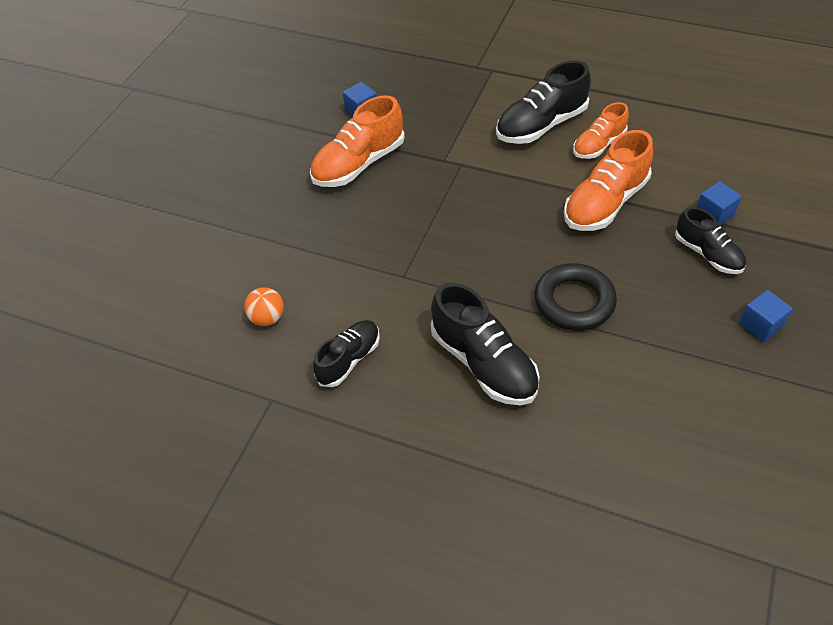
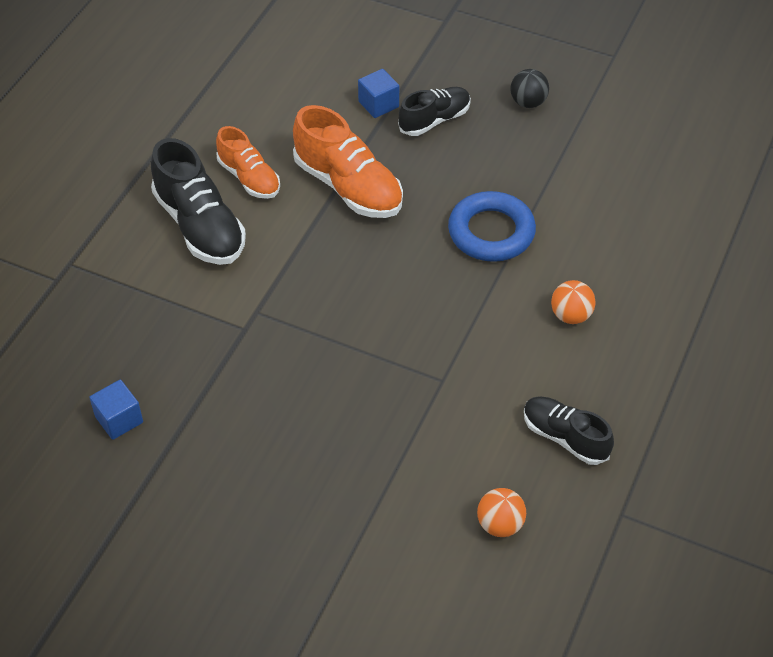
camera: 90 degrees left, 0 degrees up
(359, 164) = (232, 424): orange shoe -> none
(483, 363) = (571, 315): black shoe -> orange ball
(574, 301) = (491, 232): black ring -> blue ring
(760, 325) = (528, 102): blue cube -> black ball

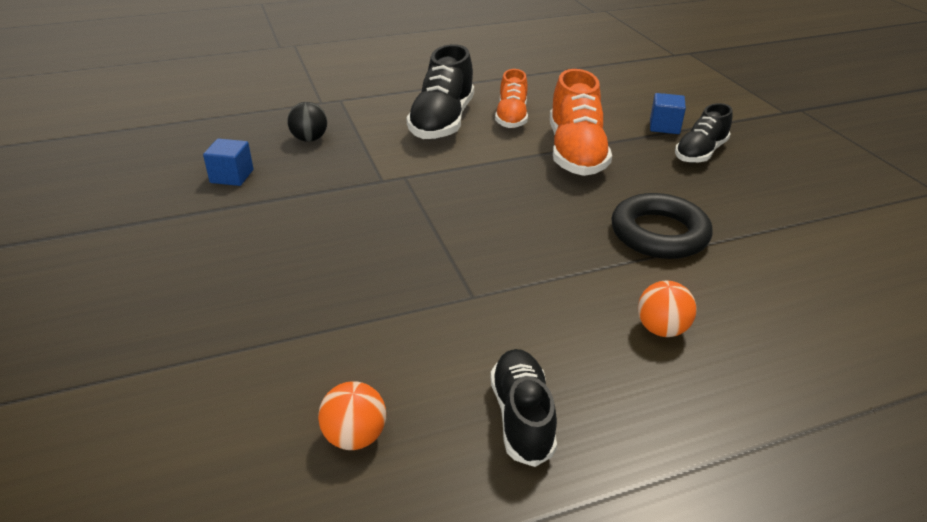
camera: 45 degrees right, 15 degrees down
(434, 120) = (700, 153): black shoe -> black shoe turned 120 degrees clockwise
(491, 232) = (659, 233): blue ring -> black ring
(528, 102) = (805, 180): black ball -> black ball (309, 139)

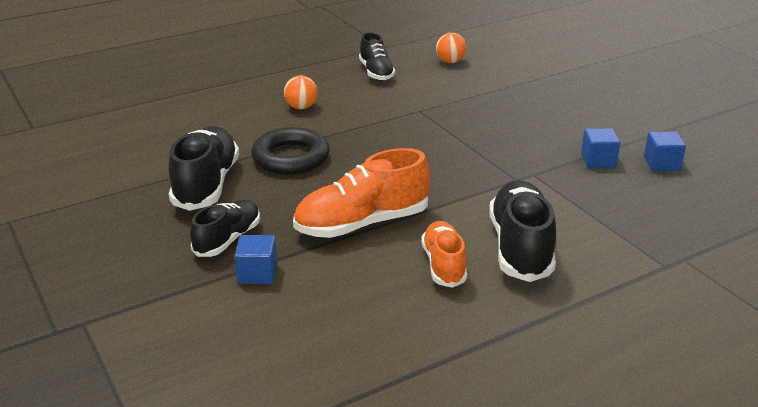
camera: 170 degrees right, 5 degrees down
(295, 188) = (598, 160): none -> blue cube
(309, 139) = (639, 208): black ball -> none
(575, 153) = (362, 224): orange shoe -> orange shoe turned 105 degrees counterclockwise
(749, 209) = (206, 185): none -> black shoe

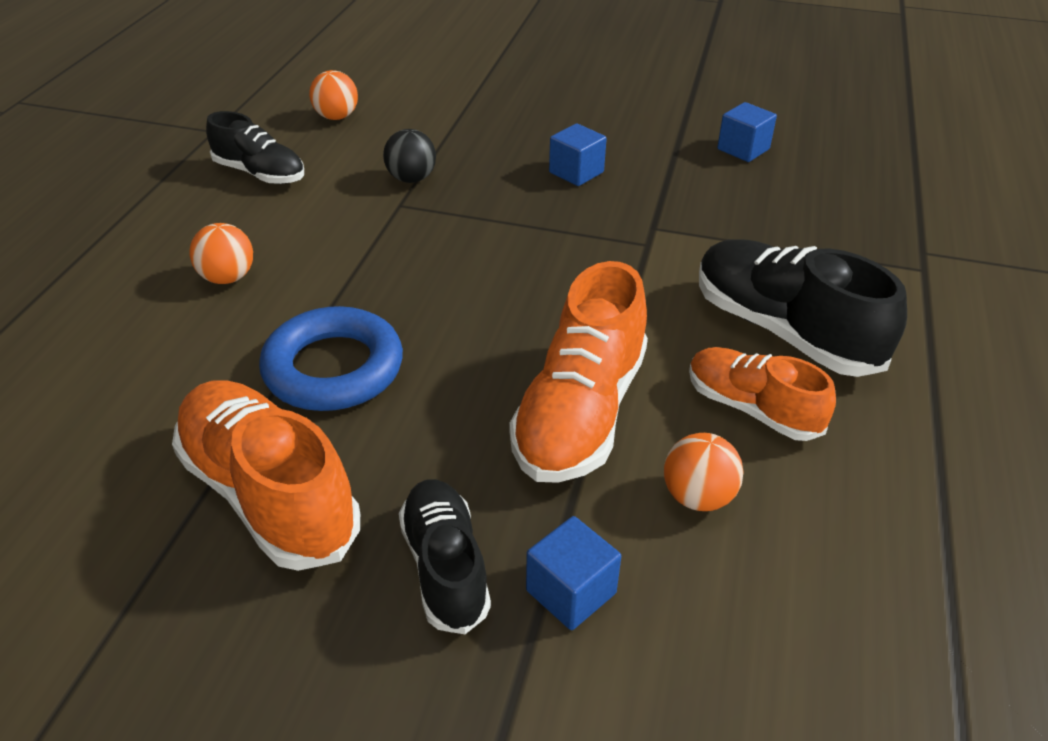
camera: 45 degrees left, 10 degrees up
(206, 185) = (269, 494): black shoe -> orange shoe
(291, 158) = (333, 368): black ring -> blue ring
(359, 278) = (698, 497): none -> orange ball
(442, 102) = (411, 178): none -> black ball
(598, 160) = (685, 175): blue cube -> blue cube (576, 172)

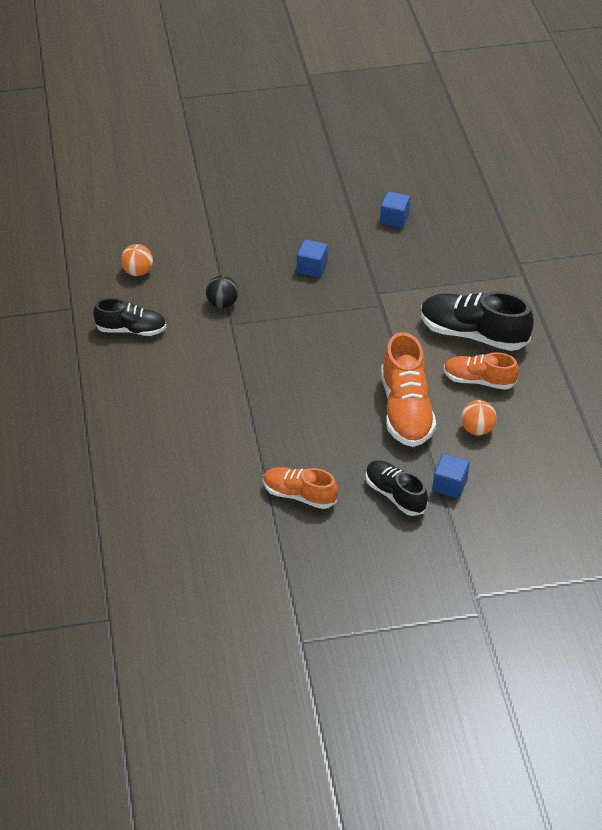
camera: 25 degrees left, 5 degrees up
(227, 278) = (178, 401): orange ball -> none
(269, 494) = (299, 495): orange shoe -> orange shoe, size x0.63
(333, 368) = (277, 429): blue ring -> none

